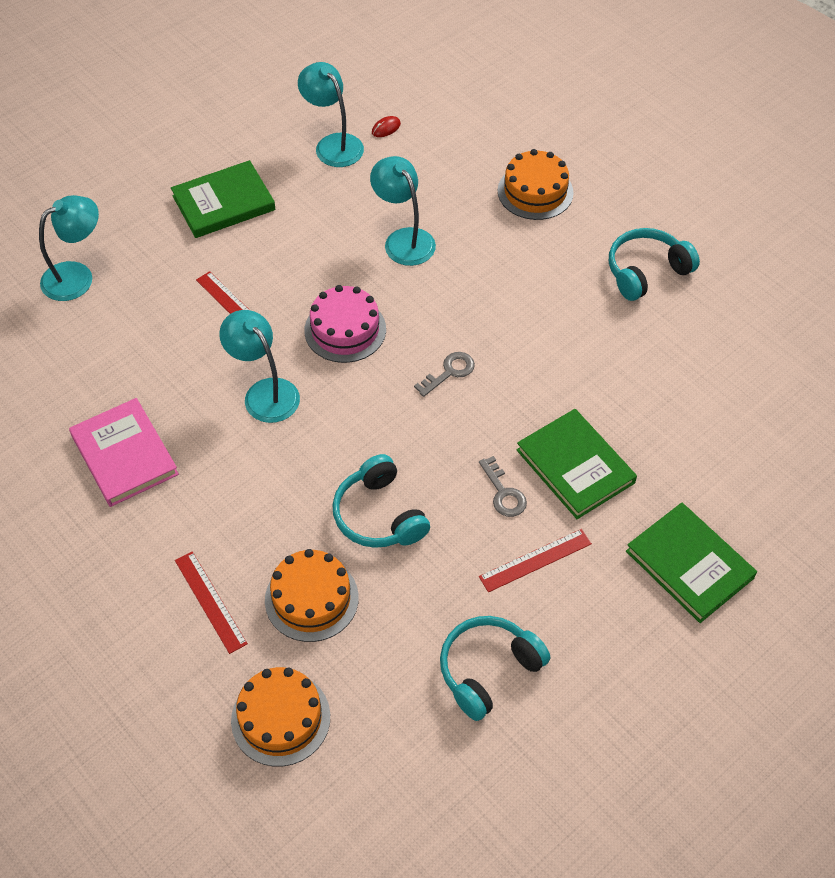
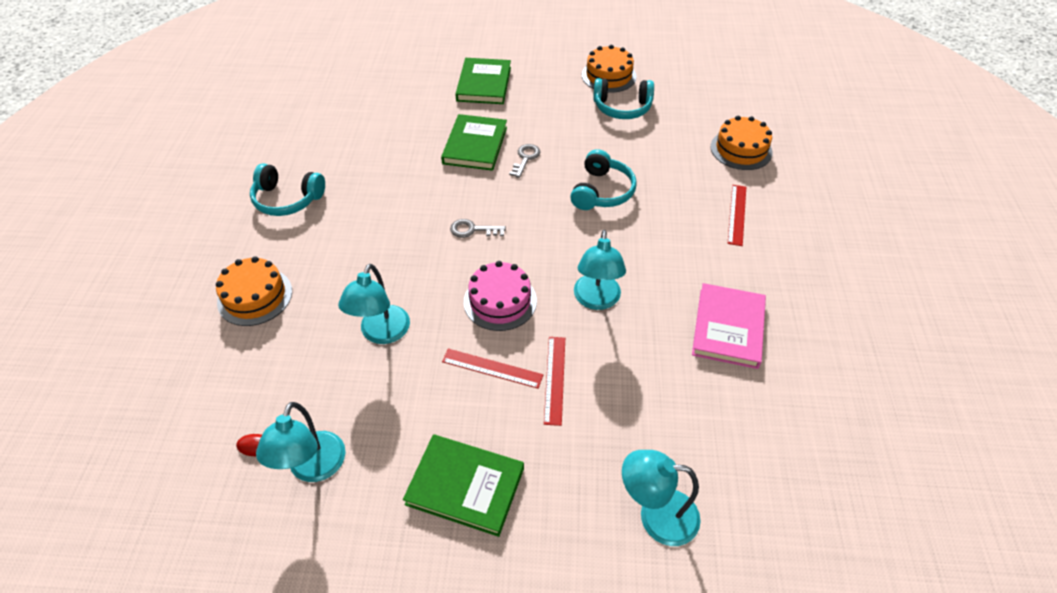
camera: 135 degrees left, 5 degrees down
(311, 599) = (678, 181): orange cake -> orange cake (608, 76)
(535, 560) = (548, 126): red ruler -> red ruler (492, 368)

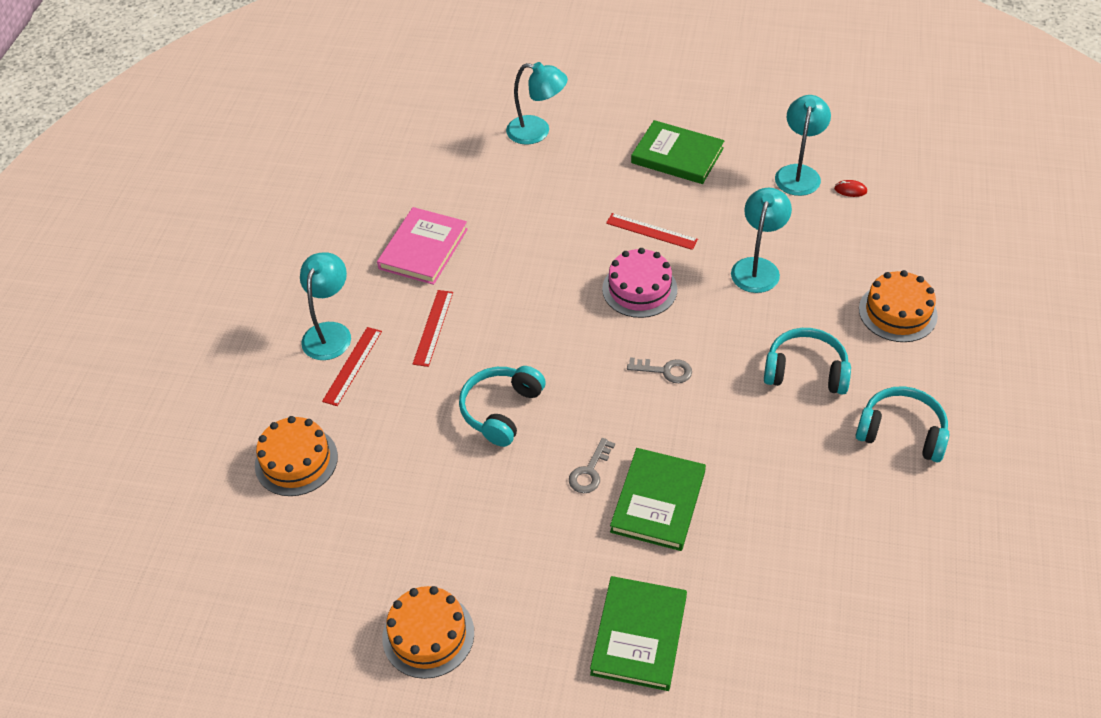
camera: 170 degrees left, 0 degrees up
(554, 379) = (596, 219): red ruler -> red ruler (433, 327)
(596, 300) = (541, 283): turquoise lamp -> turquoise lamp (330, 332)
(622, 107) = (429, 557): turquoise headphones -> turquoise headphones (805, 371)

